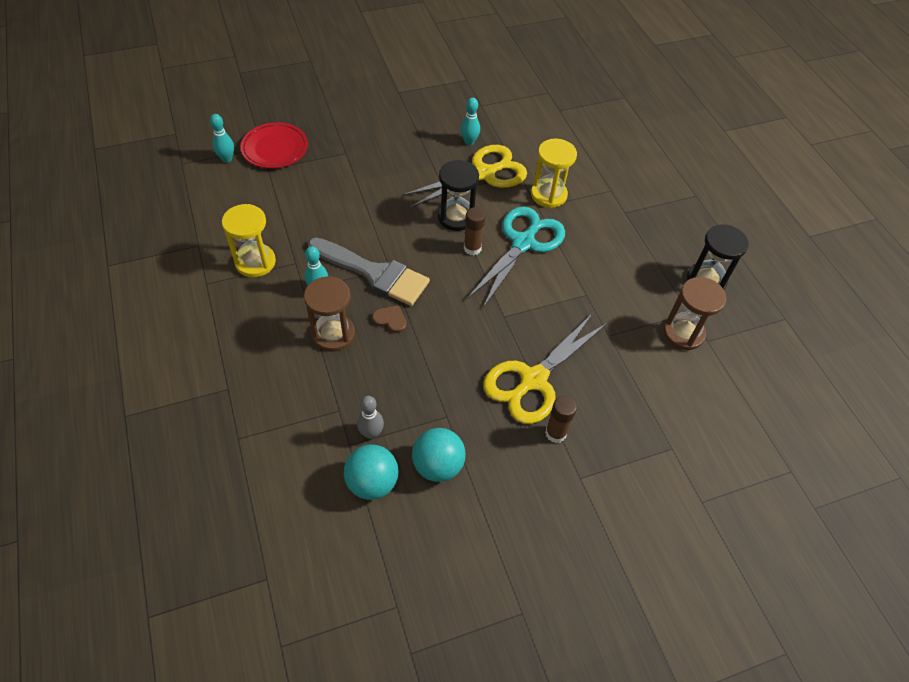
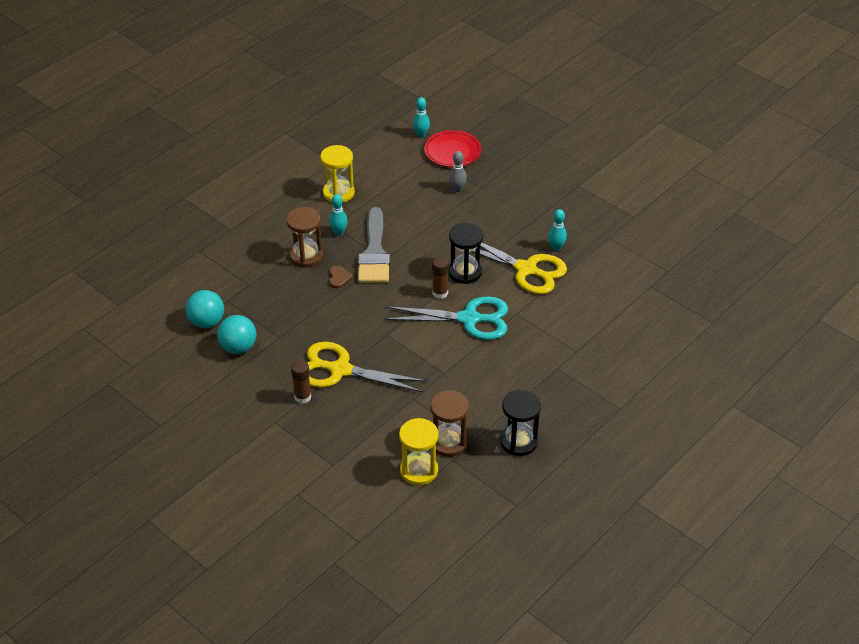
camera: 65 degrees right, 10 degrees down
(371, 433) = (241, 307): grey bowling pin -> grey bowling pin (457, 189)
(548, 195) = (536, 315): yellow hourglass -> yellow hourglass (419, 470)

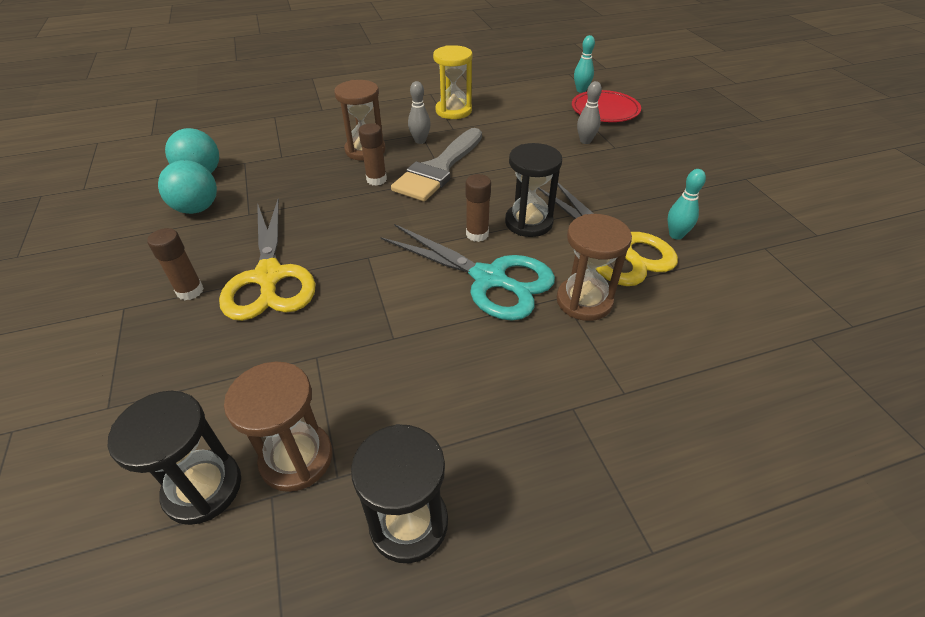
camera: 30 degrees right, 0 degrees up
(339, 232) = (420, 141): turquoise bowling pin -> grey bowling pin
(339, 278) = (376, 180): brown heart -> brown glue stick
(340, 370) = (269, 277): yellow scissors -> yellow scissors turned 150 degrees counterclockwise
(419, 470) = (203, 488): yellow hourglass -> black hourglass
(529, 311) = (584, 301): none -> brown hourglass

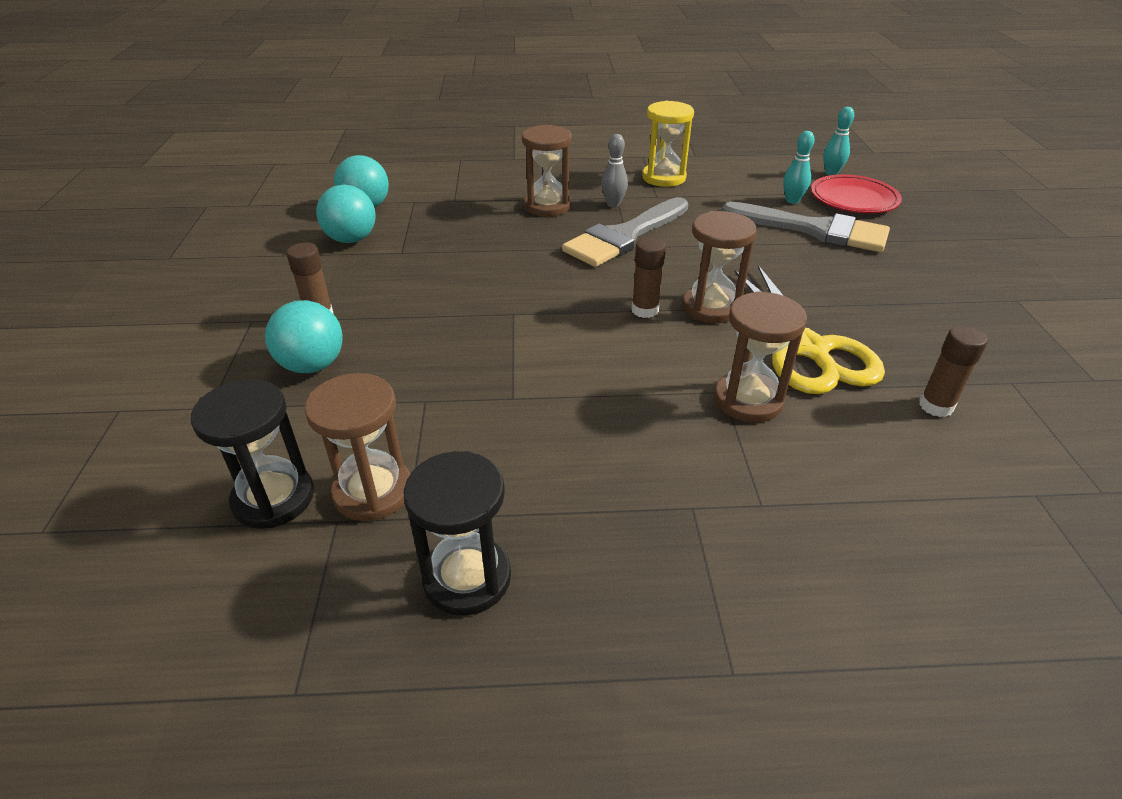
camera: 15 degrees right, 5 degrees down
(199, 342) = (312, 365): none -> turquoise ball
(269, 277) = (402, 316): yellow scissors -> none
(376, 180) = (549, 237): brown glue stick -> brown glue stick (936, 406)
(489, 279) = (642, 358): turquoise scissors -> none
(528, 222) = (711, 307): black hourglass -> brown hourglass
(585, 141) = (815, 230): grey bowling pin -> grey brush
(676, 235) = (894, 349): turquoise bowling pin -> turquoise bowling pin (792, 201)

